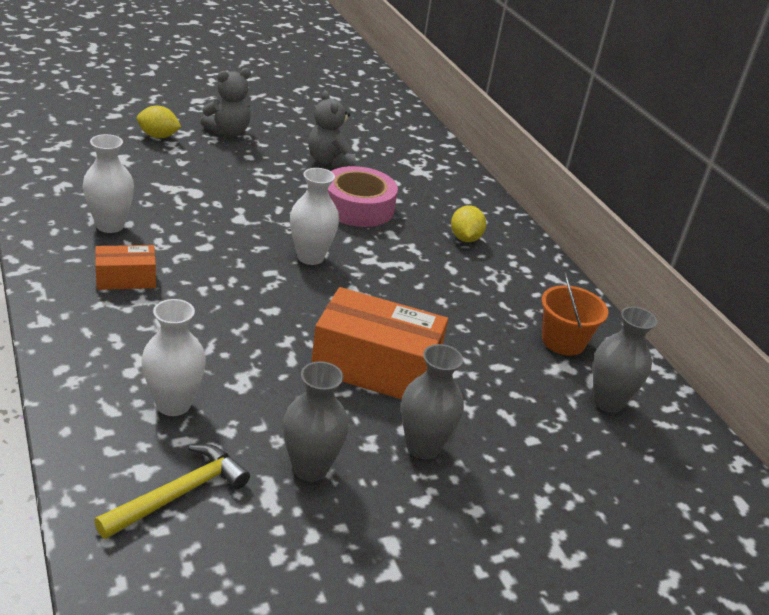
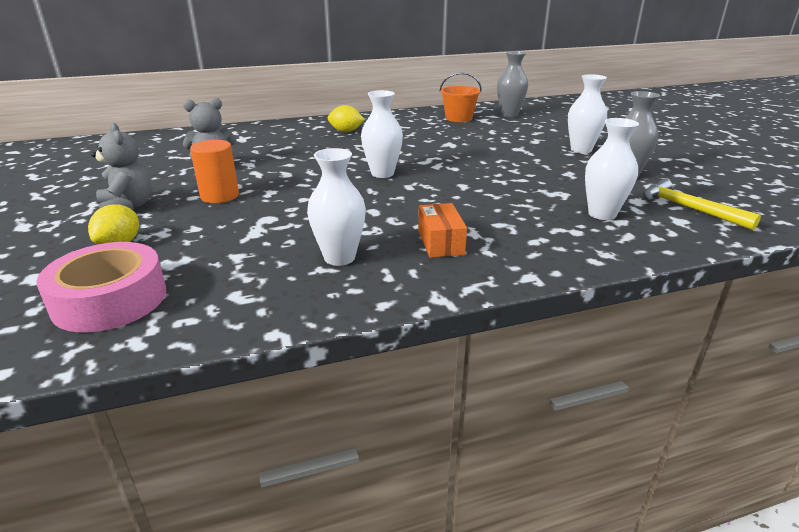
camera: 80 degrees left, 5 degrees down
(250, 168) = (219, 196): none -> orange cylinder
(357, 207) = (300, 158): pink tape -> pink tape (110, 299)
(375, 367) = (514, 158): orange box -> none
(423, 447) = (581, 150): grey vase -> white vase

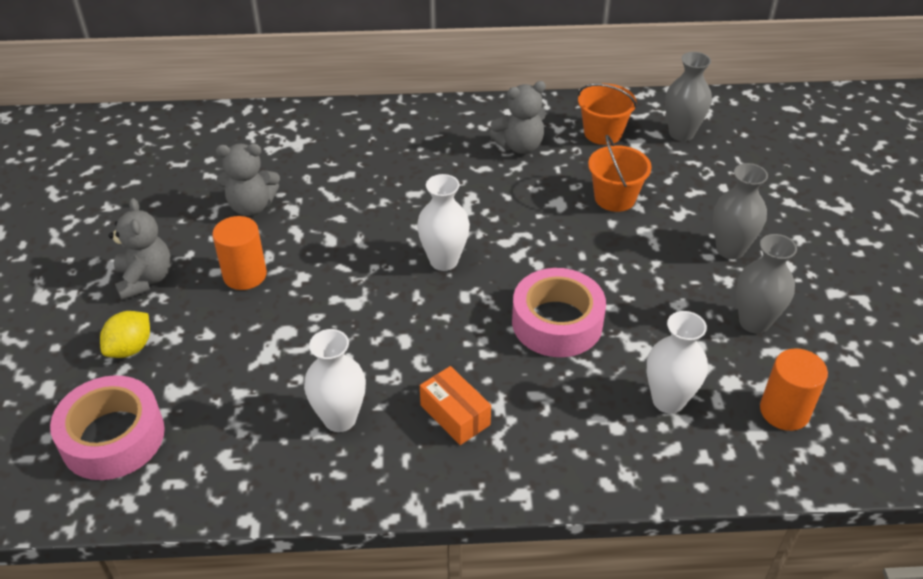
camera: 15 degrees right, 15 degrees up
(346, 131) = (434, 146): yellow lemon -> none
(406, 127) = (519, 146): none -> grey teddy bear
(440, 242) = (455, 415): orange box -> orange box turned 45 degrees counterclockwise
(486, 139) = (615, 198): none -> orange bucket
(488, 190) = (557, 322): none -> pink tape
(581, 150) = (730, 249): white vase -> grey vase
(688, 208) = (784, 411): yellow hammer -> orange cylinder

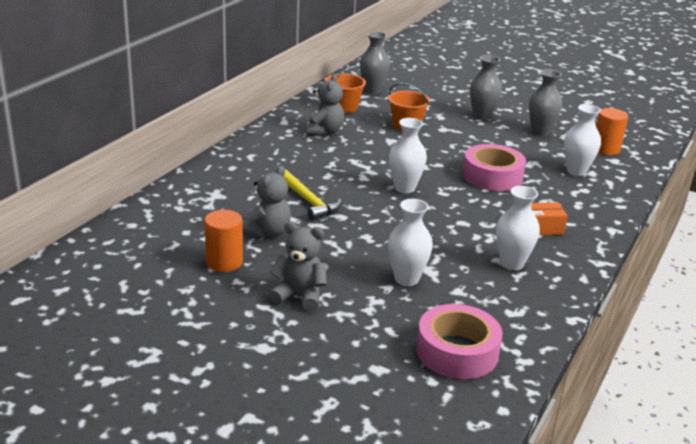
camera: 60 degrees left, 15 degrees down
(130, 348) = (370, 321): yellow lemon -> none
(235, 342) = (406, 279): none -> white vase
(245, 275) = (341, 256): orange cylinder -> orange cylinder (224, 262)
(341, 205) = (308, 201): none -> yellow hammer

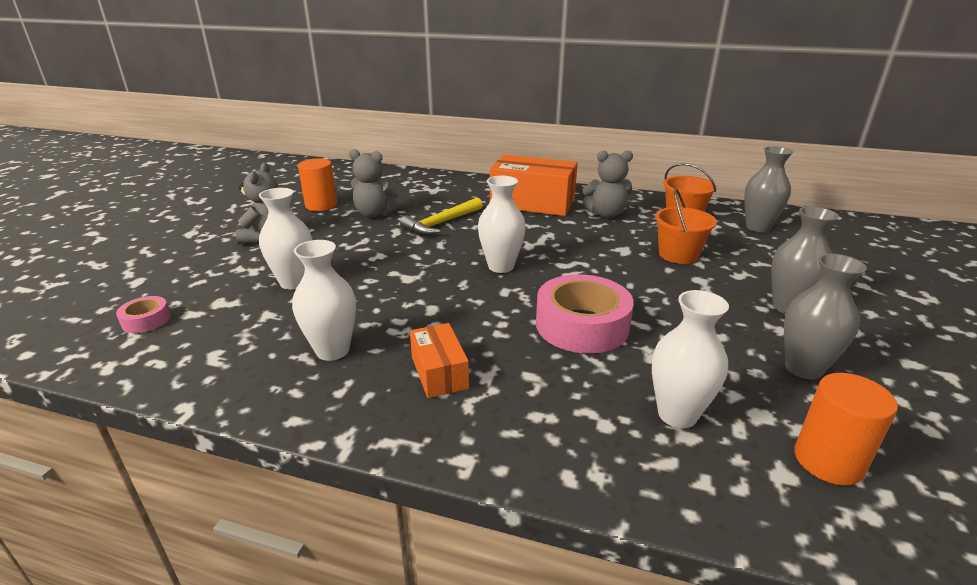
camera: 80 degrees right, 0 degrees up
(282, 154) = (532, 203): none -> orange box
(457, 351) = (146, 320): pink tape -> pink tape, size x0.48

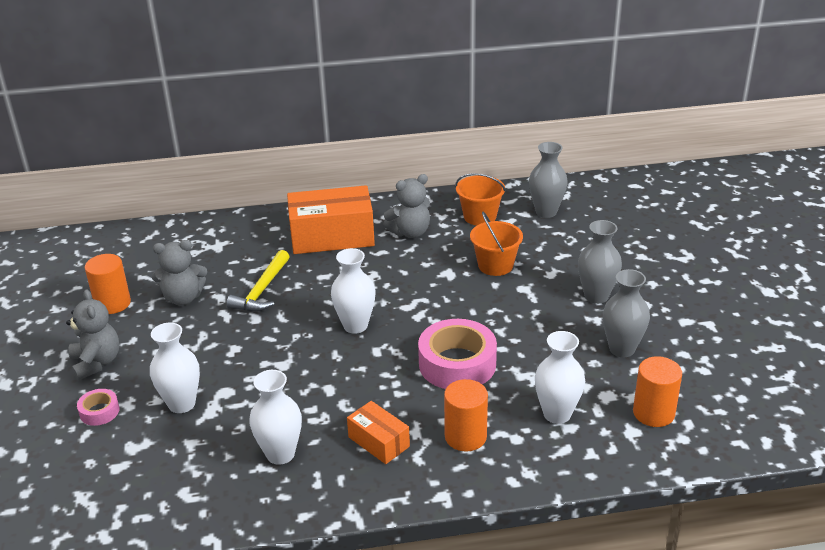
camera: 25 degrees left, 5 degrees up
(146, 320) = (84, 487): pink tape -> pink tape (99, 411)
(542, 401) = (465, 436): none -> orange cylinder

